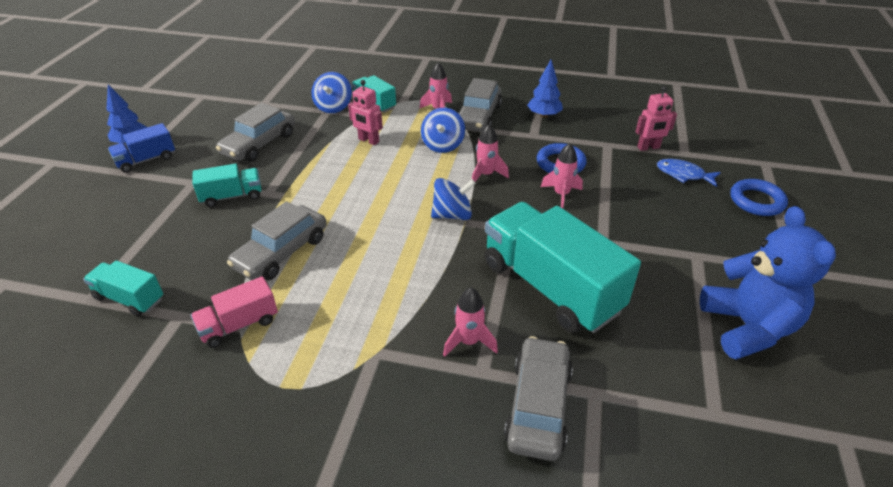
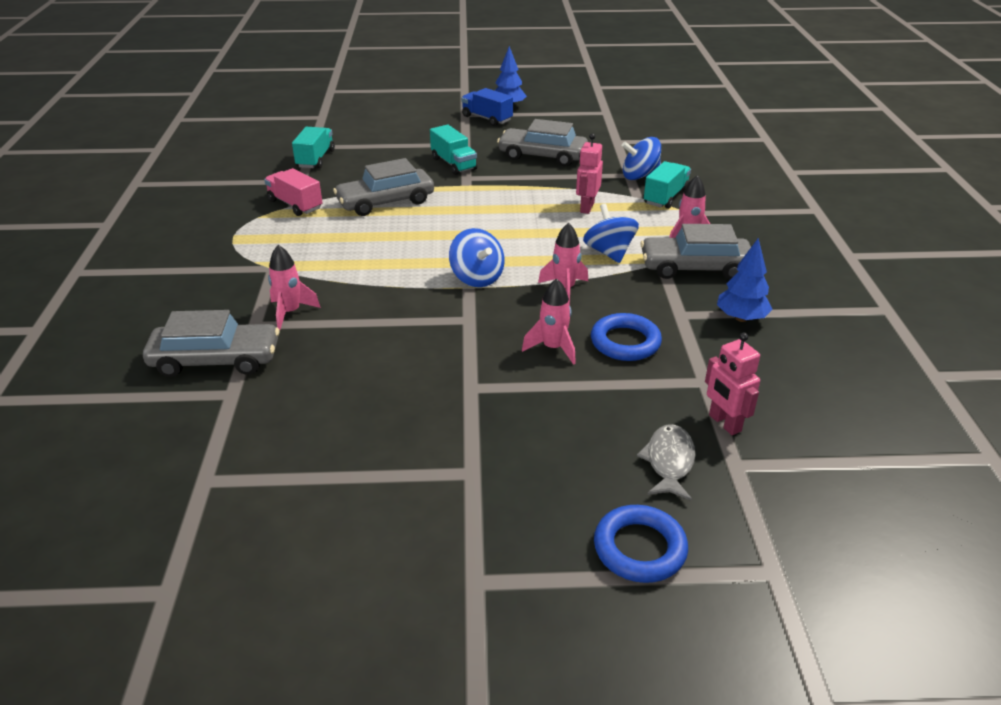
camera: 75 degrees right, 5 degrees down
(281, 252) = (386, 202): grey car -> grey car turned 45 degrees counterclockwise
(443, 145) = (609, 252): blue spinning top -> blue spinning top turned 75 degrees clockwise
(550, 287) = (377, 354): turquoise truck -> none
(683, 174) = (669, 462): blue fish -> grey fish
(747, 327) = (341, 516): blue teddy bear -> none

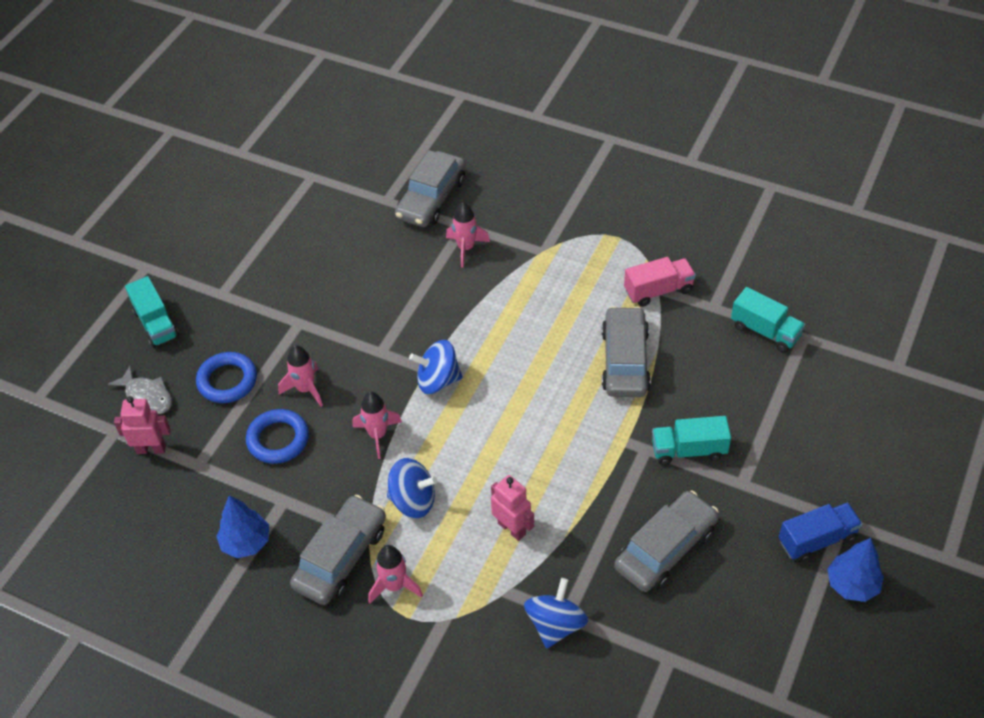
camera: 120 degrees right, 15 degrees up
(639, 548) = (103, 346): blue ring -> blue ring (227, 381)
(666, 197) = (490, 621): turquoise truck -> turquoise truck (156, 324)

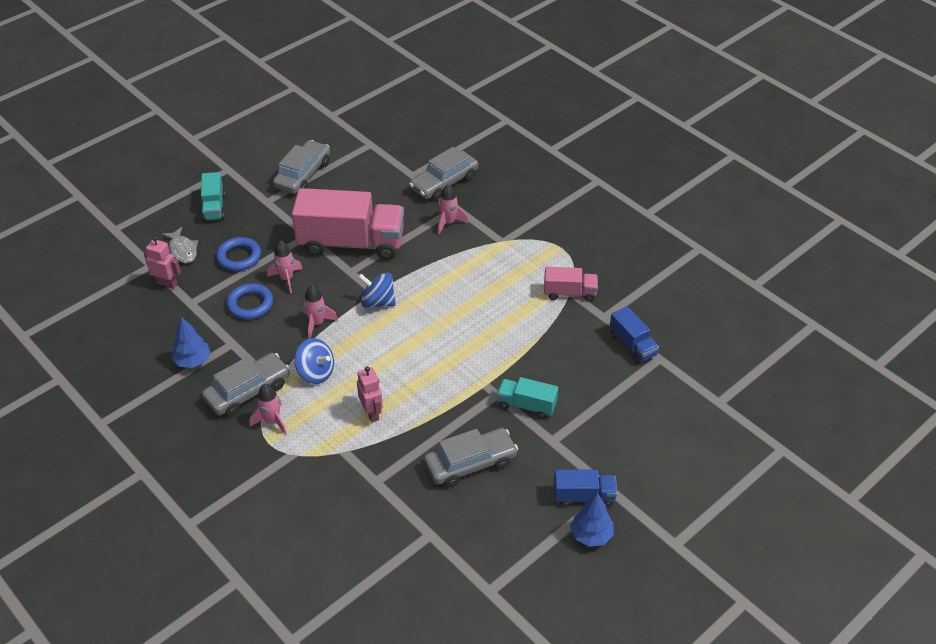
camera: 20 degrees right, 5 degrees down
(361, 314) = (351, 243): none -> pink truck
(555, 625) = (364, 484): blue spinning top -> none
(625, 361) = (517, 332): grey car -> grey car (303, 174)
(765, 331) = (632, 345): turquoise truck -> blue truck

